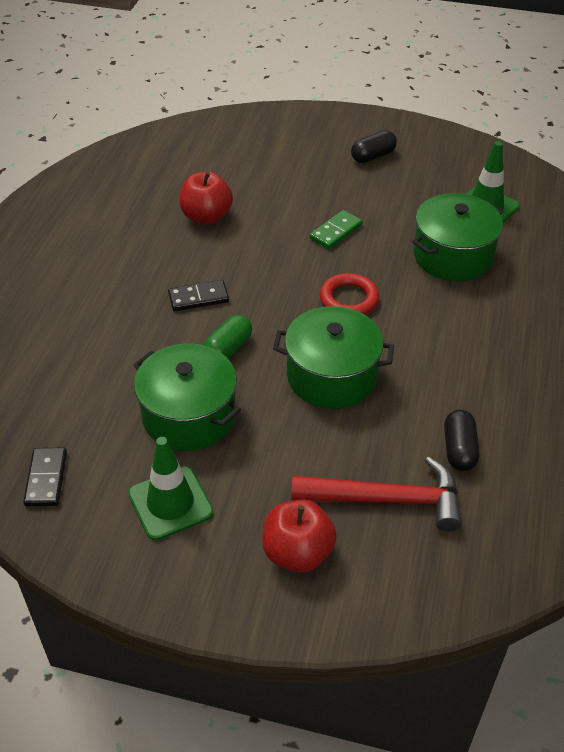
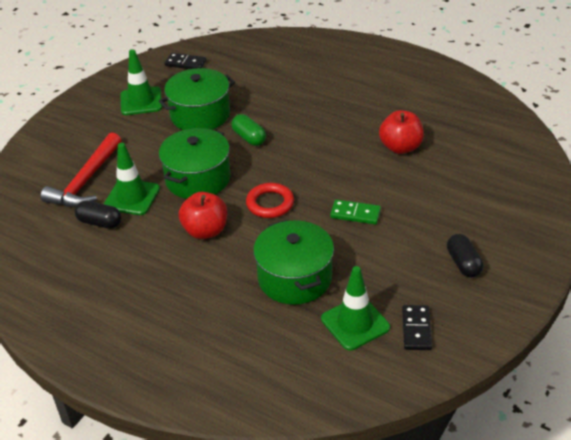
camera: 110 degrees right, 5 degrees down
(198, 298) = (306, 132): black domino -> black domino (416, 329)
(297, 552) = (77, 140): red apple -> red apple (205, 231)
(335, 232) = (355, 214): green domino -> green domino turned 45 degrees counterclockwise
(396, 433) = (132, 197): none -> green traffic cone

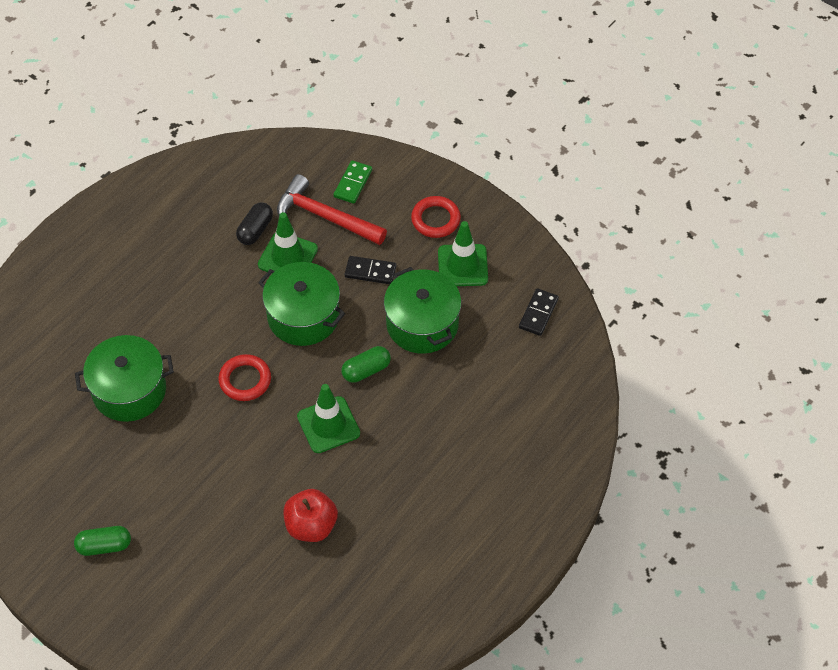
camera: 95 degrees right, 15 degrees up
(93, 119) = (435, 219): none -> red ring
(205, 231) = (218, 319): red apple -> none
(355, 214) = (207, 458): green domino -> green domino (353, 183)
(355, 323) = (56, 433): green traffic cone -> green traffic cone (328, 425)
(416, 329) = (32, 483): black domino -> black domino (370, 272)
(463, 263) = (104, 546): black capsule -> green capsule

